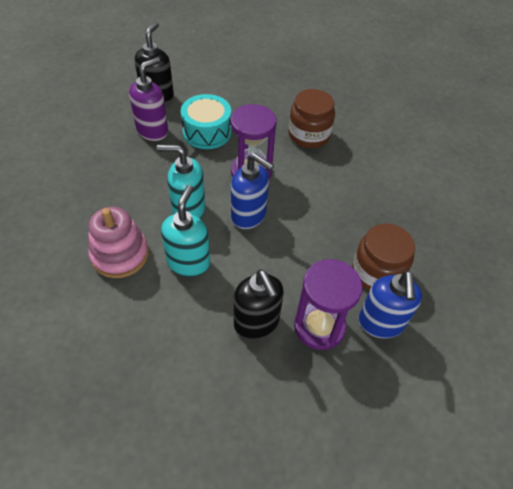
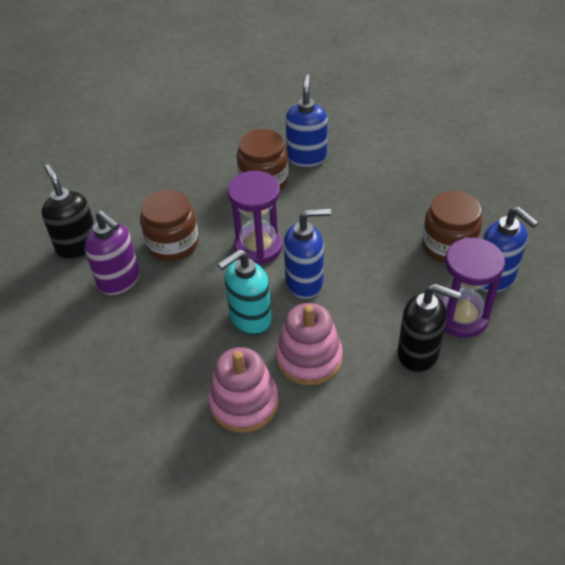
camera: 40 degrees left, 5 degrees down
(153, 130) = (119, 280): purple soap dispenser -> purple soap dispenser turned 135 degrees clockwise
(189, 262) = (309, 358): turquoise soap dispenser -> pink stacking toy
(207, 132) = (173, 243): turquoise drum -> brown jar
(357, 140) = (307, 157): none -> blue soap dispenser

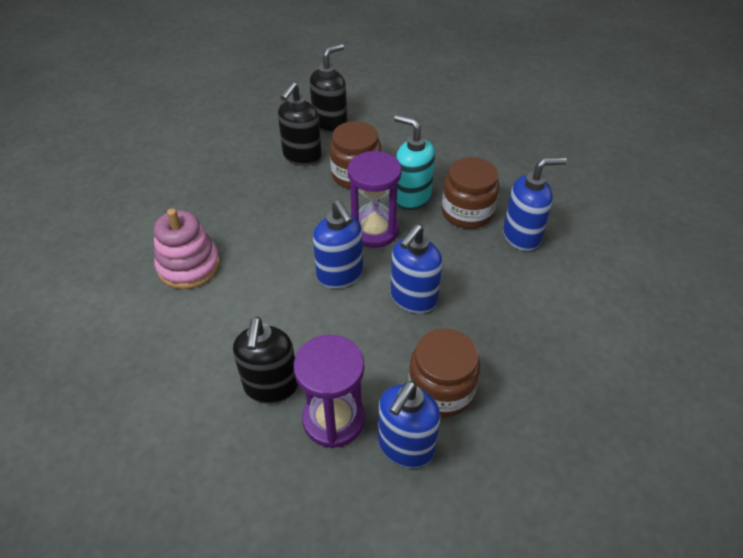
camera: 70 degrees right, 0 degrees up
(119, 280) = (302, 157): purple soap dispenser -> black soap dispenser
(250, 319) = (282, 247): turquoise soap dispenser -> turquoise soap dispenser (412, 197)
(309, 358) = (247, 299): pink stacking toy -> none
(351, 240) = (413, 298): none -> blue soap dispenser

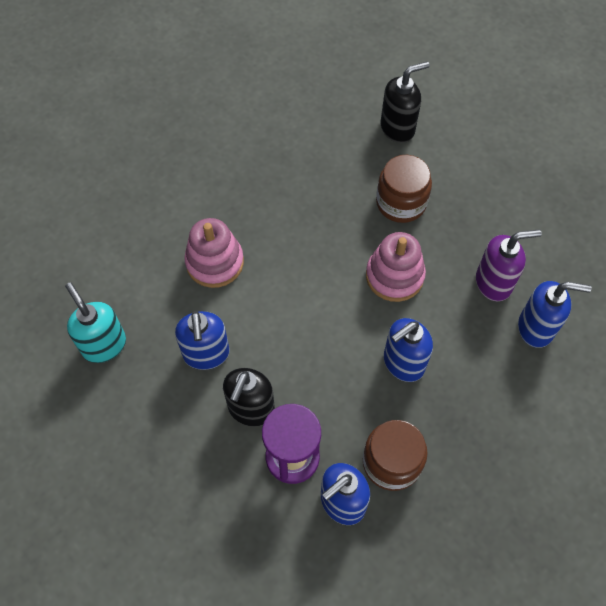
camera: 20 degrees right, 15 degrees up
(302, 157) = (355, 163): black soap dispenser -> none
(340, 275) = (345, 316): blue soap dispenser -> blue soap dispenser (206, 354)
(374, 230) = (394, 276): purple hourglass -> pink stacking toy
(412, 197) = (446, 248): turquoise soap dispenser -> turquoise soap dispenser (104, 345)
(467, 212) = (494, 283): brown jar -> purple soap dispenser

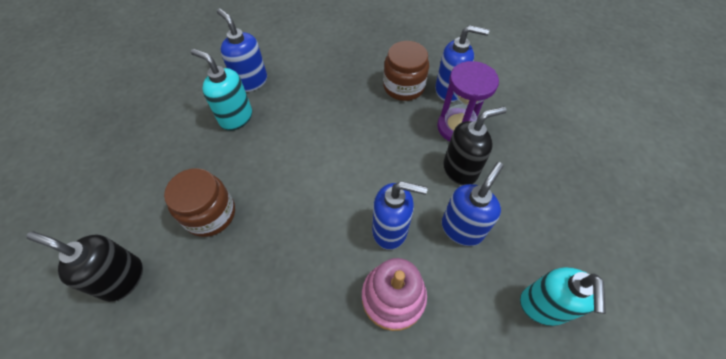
camera: 135 degrees left, 5 degrees down
(394, 276) = (282, 170): pink stacking toy -> none
(403, 363) = (341, 121): blue soap dispenser -> blue soap dispenser (390, 230)
(494, 283) = (236, 118): purple soap dispenser -> turquoise soap dispenser

